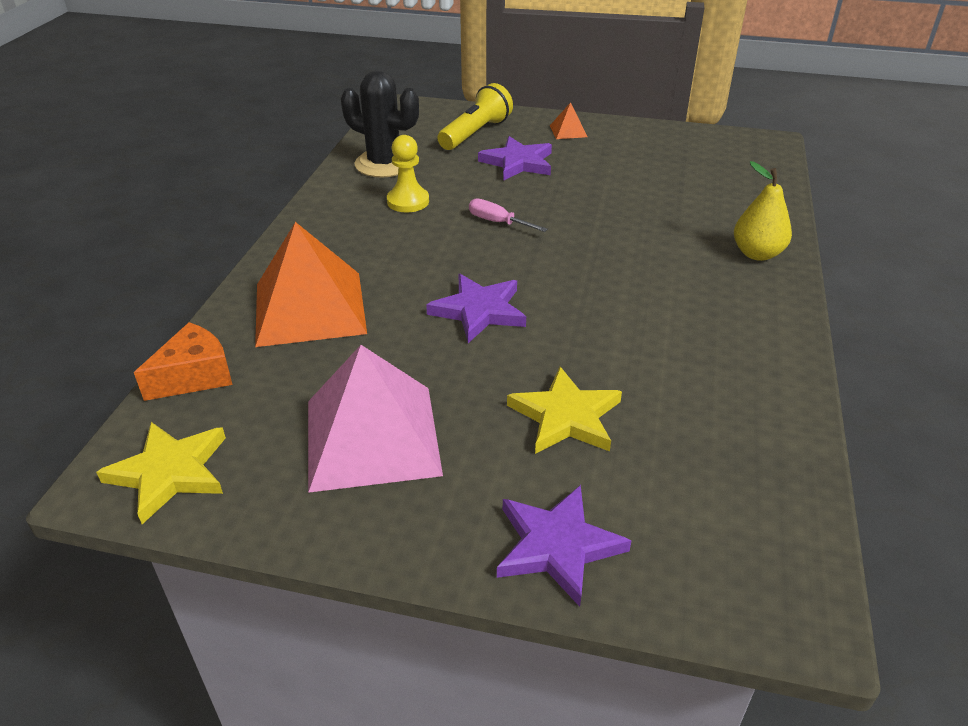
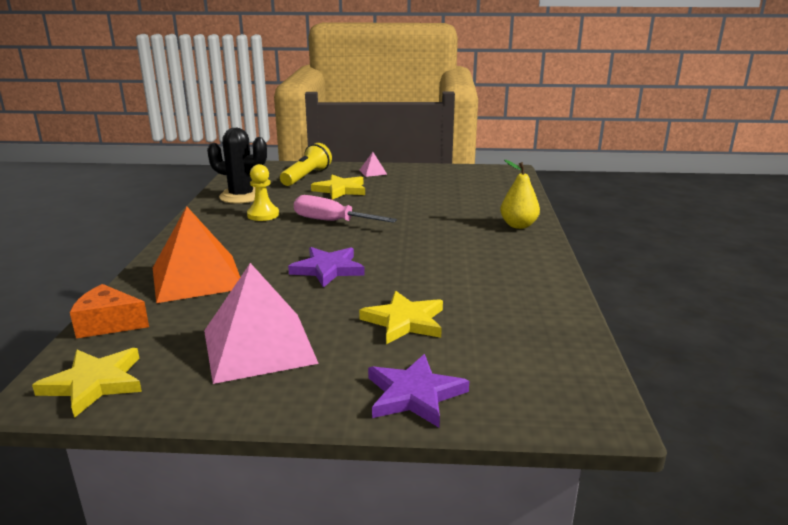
camera: 10 degrees left, 15 degrees down
(195, 376) = (108, 324): orange cheese -> orange cheese turned 120 degrees counterclockwise
(498, 222) = (332, 221): pink screwdriver -> pink screwdriver, size x1.71
(518, 163) = (340, 190): purple star -> yellow star
(568, 131) = (373, 172): orange pyramid -> pink pyramid

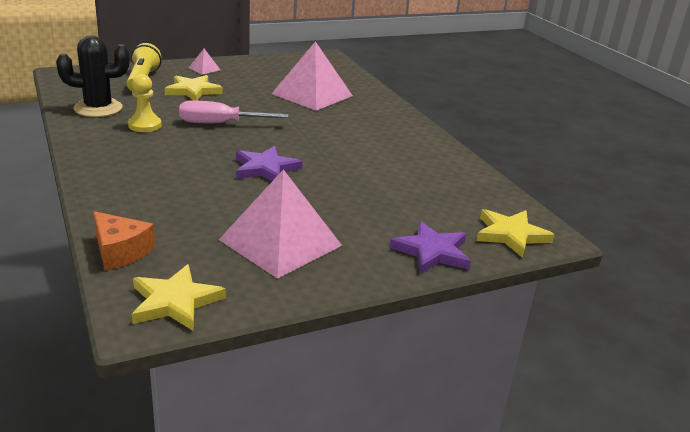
camera: 30 degrees left, 5 degrees up
(108, 324) = (120, 252): orange cheese -> orange cheese turned 120 degrees counterclockwise
(197, 277) = (153, 195): orange pyramid -> none
(404, 321) = (372, 201): yellow star -> yellow star (511, 235)
(455, 205) = (312, 95): none -> pink pyramid
(518, 225) = (380, 108): yellow pear -> none

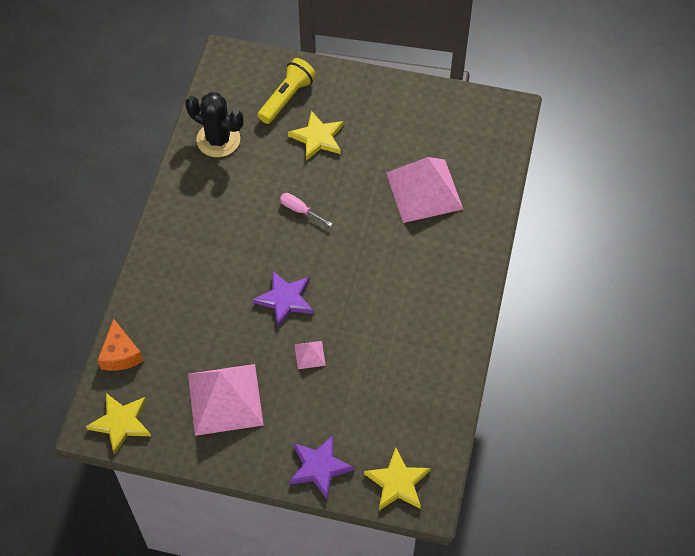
camera: 40 degrees right, 30 degrees up
(145, 125) = (237, 186): yellow pawn -> none
(204, 69) = (359, 94): pink pyramid -> pink pyramid (310, 355)
(220, 124) = (300, 210): pink screwdriver -> pink screwdriver, size x0.59

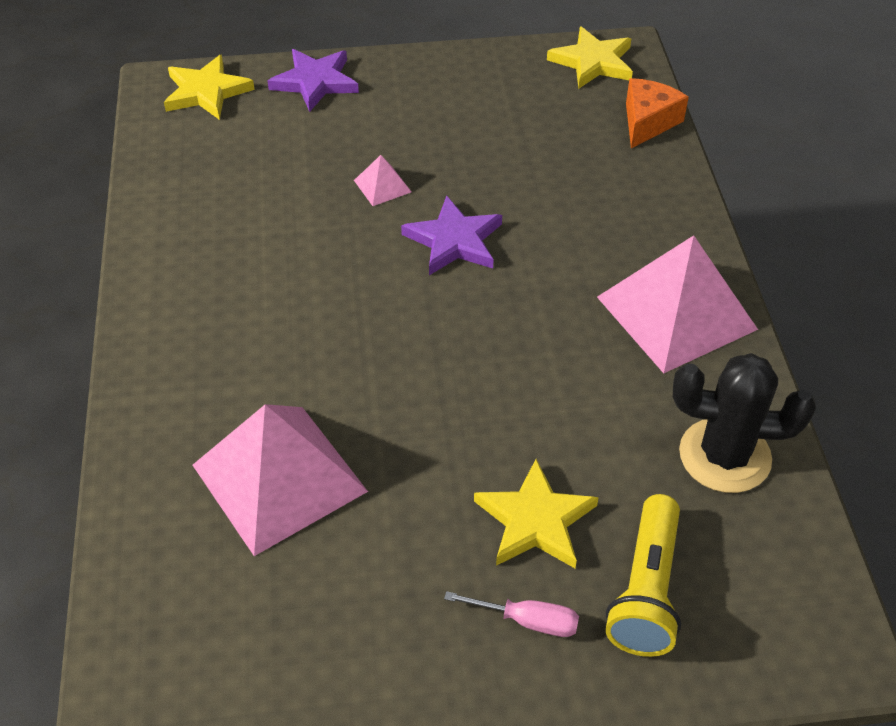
camera: 160 degrees right, 10 degrees down
(120, 354) = (648, 122): orange cheese -> orange cheese turned 60 degrees clockwise
(225, 399) = (475, 114): pink pyramid -> pink pyramid (676, 313)
(300, 210) = (498, 374): pink screwdriver -> pink screwdriver (527, 620)

